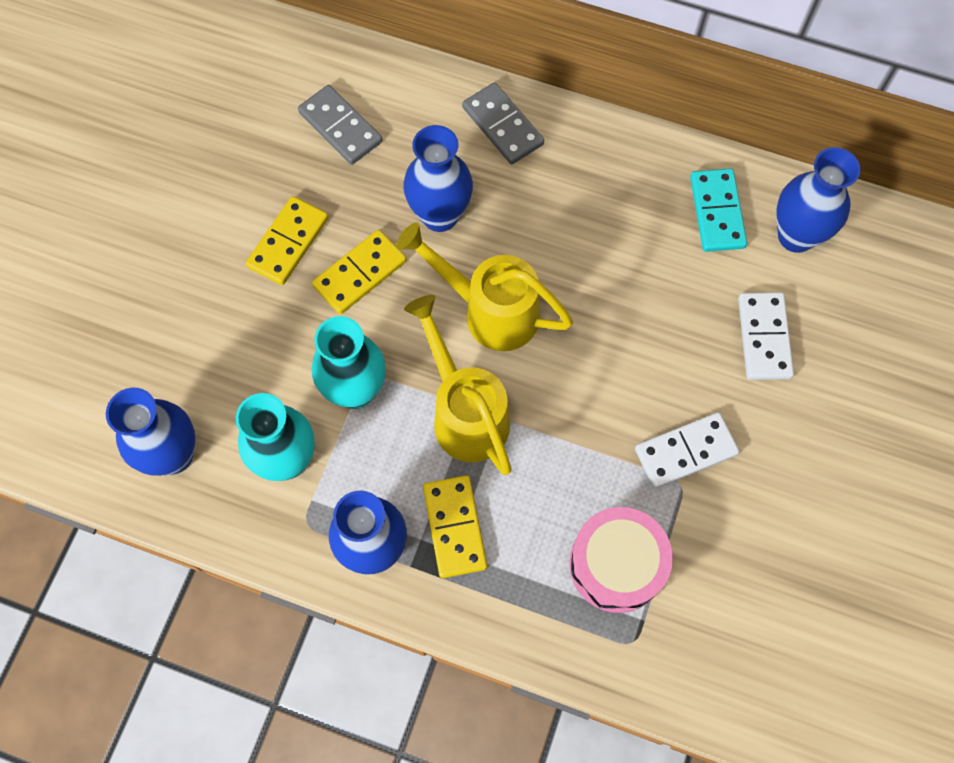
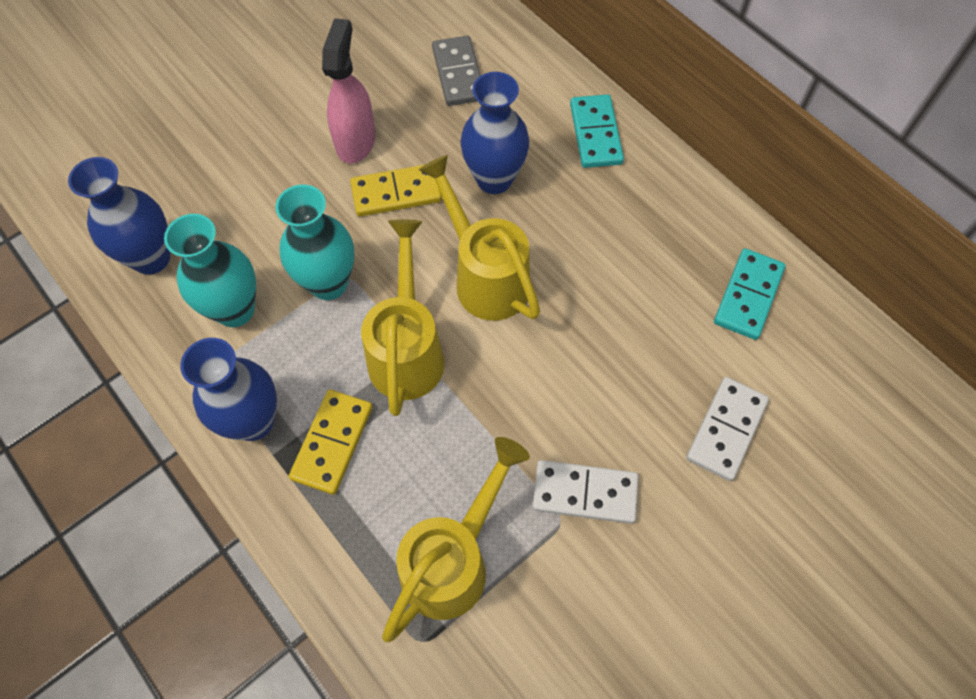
camera: 30 degrees right, 5 degrees down
(288, 243) = (356, 141): yellow domino -> pink spray bottle
(503, 126) = (596, 134): grey domino -> turquoise domino
(616, 564) = (453, 560): pink drum -> yellow watering can
(796, 236) = (814, 354): blue vase -> none

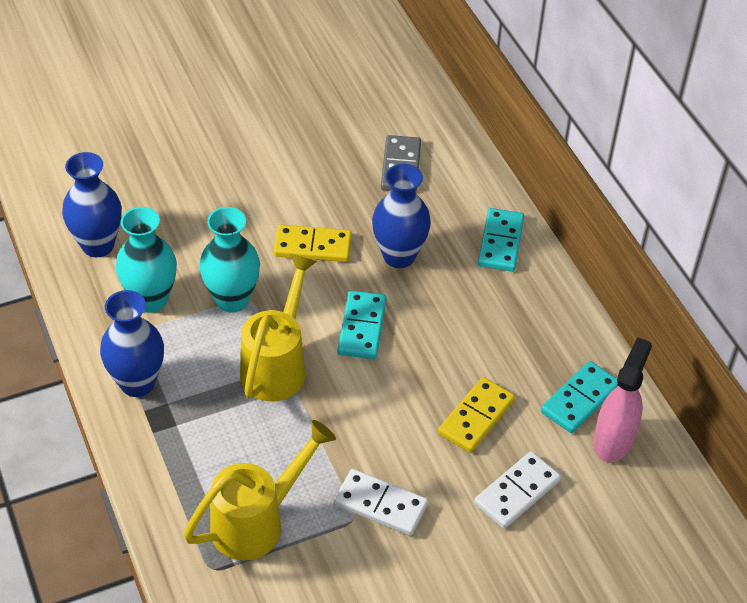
camera: 15 degrees right, 15 degrees down
(332, 442) = (193, 414): yellow domino -> yellow domino (476, 417)
(356, 141) = (294, 198): pink spray bottle -> pink spray bottle (613, 440)
(484, 276) = (362, 327): yellow watering can -> turquoise domino

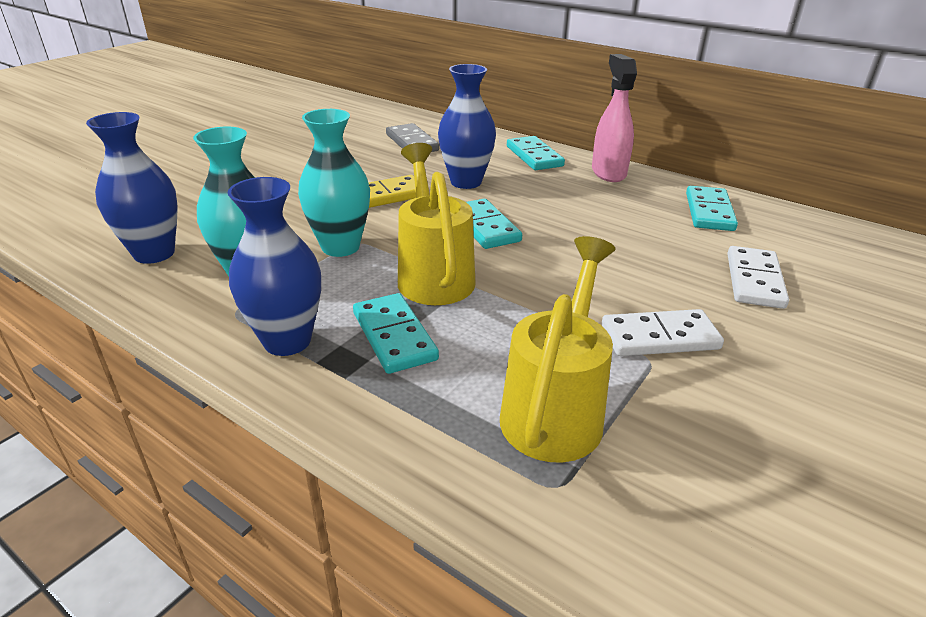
camera: 30 degrees left, 15 degrees down
(206, 412) = (394, 336): none -> turquoise domino
(476, 417) = (652, 247): yellow domino -> none
(613, 440) = (767, 224): pink spray bottle -> pink spray bottle (608, 172)

